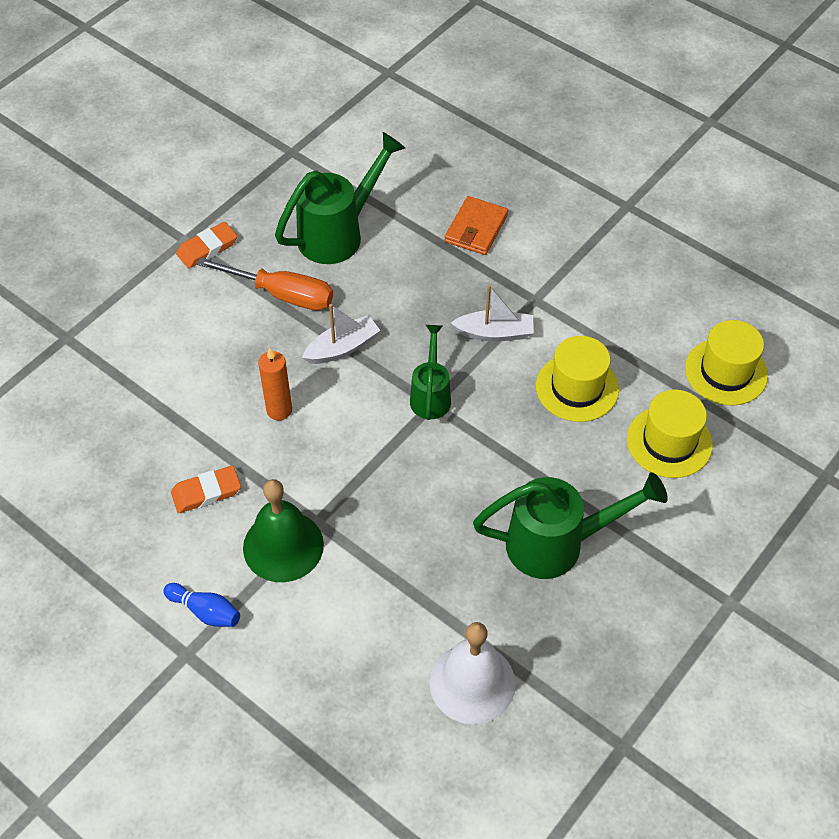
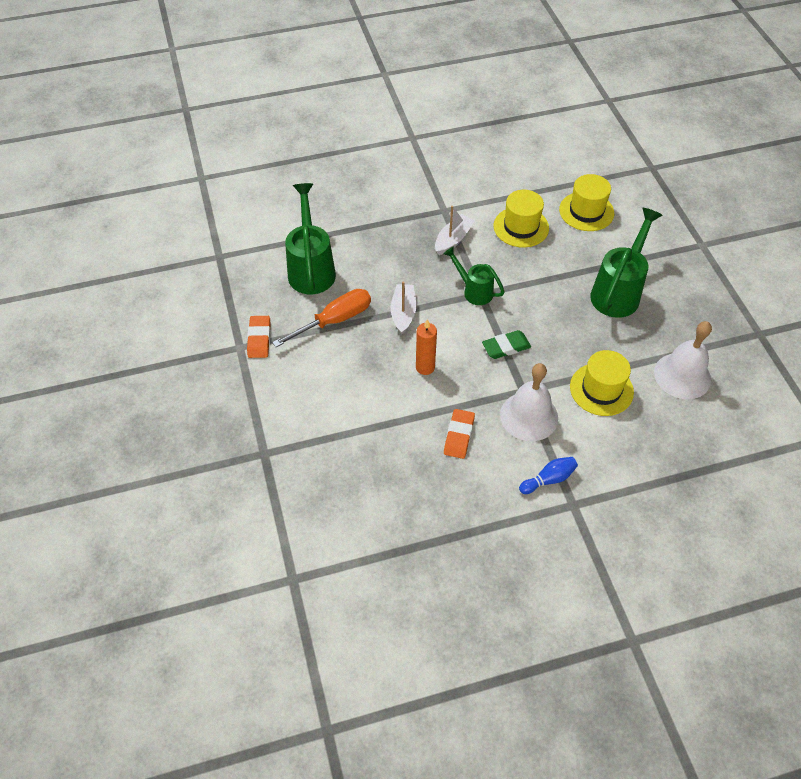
camera: 55 degrees left, 0 degrees up
(283, 546) = (529, 416): green bell -> white bell
(370, 471) = (506, 347): none -> green eraser
(476, 228) = (368, 206): orange wallet -> none
(726, 372) = (559, 165): yellow hat -> yellow hat (601, 389)

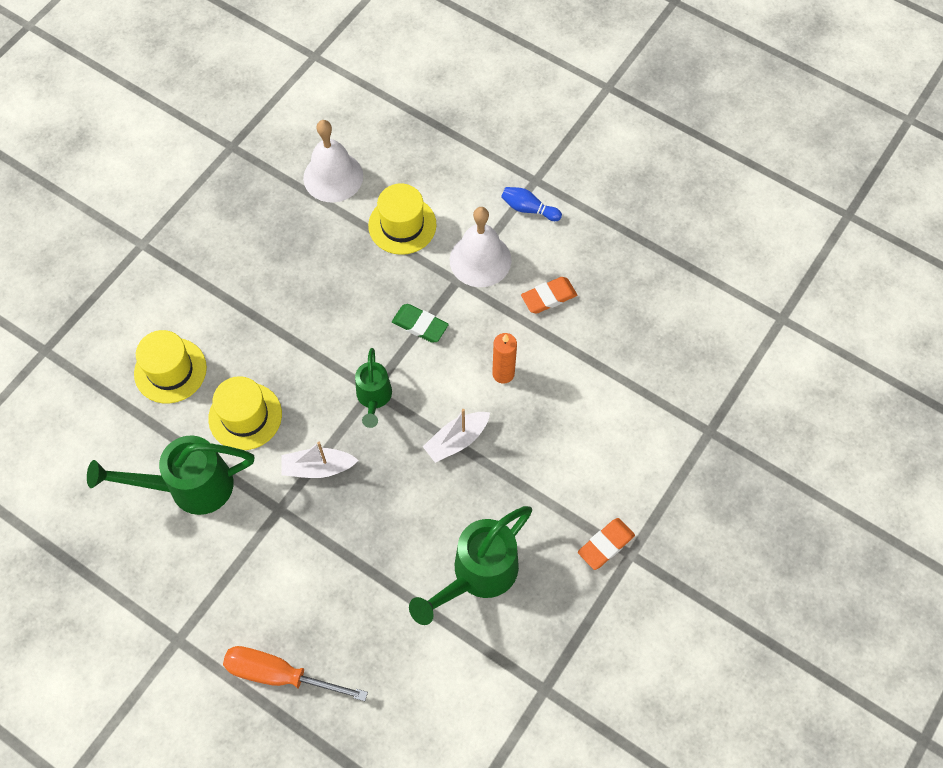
camera: 130 degrees left, 10 degrees up
(335, 320) = (520, 494): orange screwdriver -> orange screwdriver (278, 674)
(618, 291) = (268, 277): green watering can -> green watering can (189, 487)

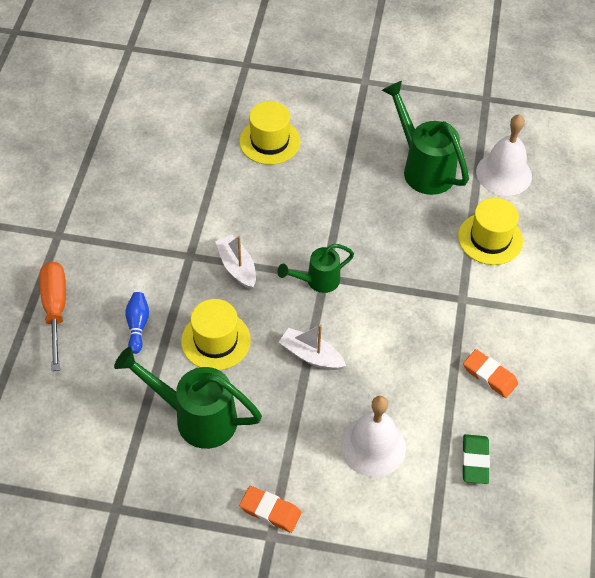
camera: 65 degrees right, 10 degrees down
(189, 487) = (181, 192): green watering can -> green watering can (423, 167)
(245, 416) = (256, 202): yellow hat -> yellow hat (216, 340)
(420, 325) = (403, 288): green eraser -> green eraser (475, 461)
(480, 260) = (493, 308): white bell -> white bell (373, 446)
(503, 374) = (393, 367): orange candle -> none
(528, 209) = (569, 327): blue bowling pin -> blue bowling pin (137, 326)

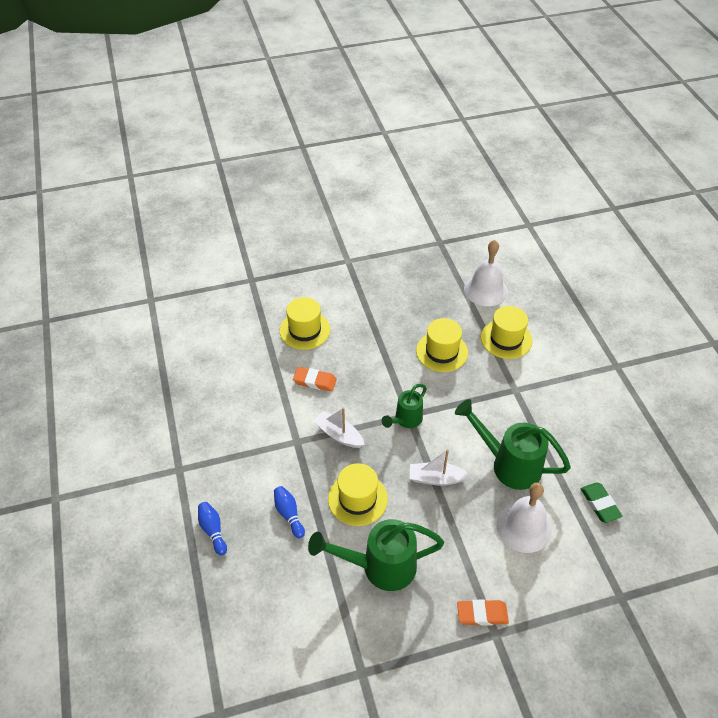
camera: 25 degrees left, 5 degrees down
(55, 309) = (213, 530): orange screwdriver -> blue bowling pin
(406, 223) = (442, 351): none -> yellow hat
(423, 167) = (428, 307): green watering can -> green watering can (508, 464)
(489, 375) = (569, 437): orange eraser -> orange eraser (315, 381)

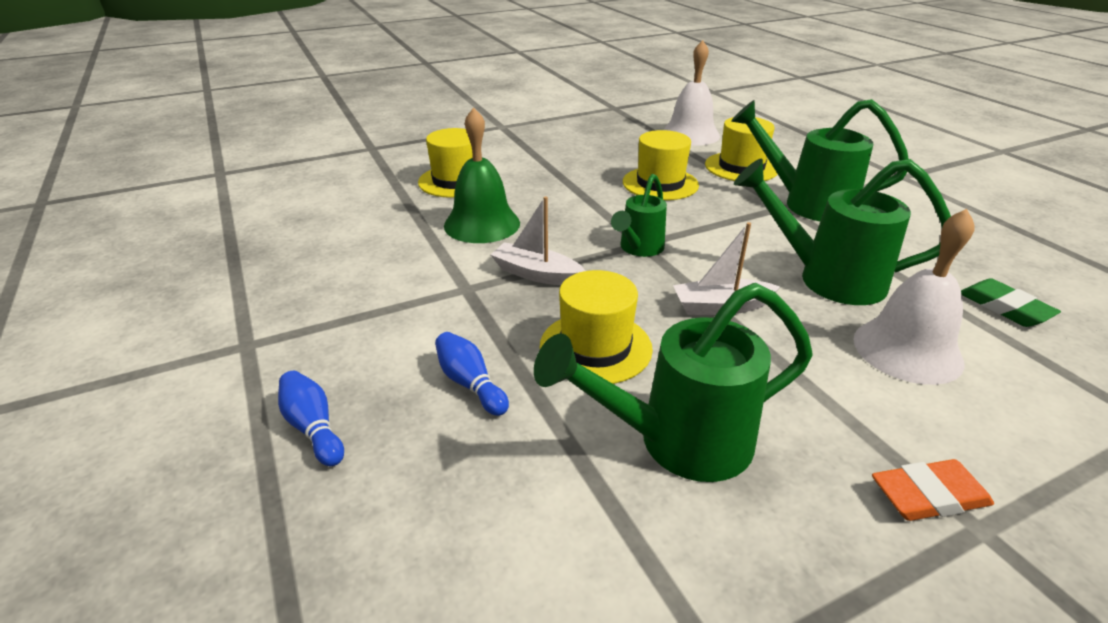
camera: 10 degrees left, 15 degrees down
(315, 381) = (482, 224): orange eraser -> green bell
(532, 388) = (806, 204): none -> green watering can

